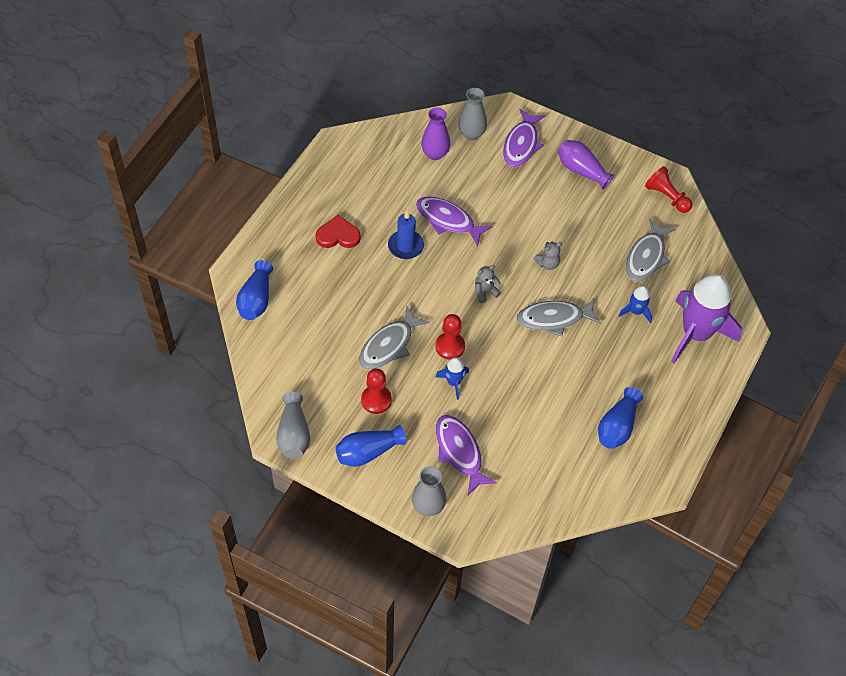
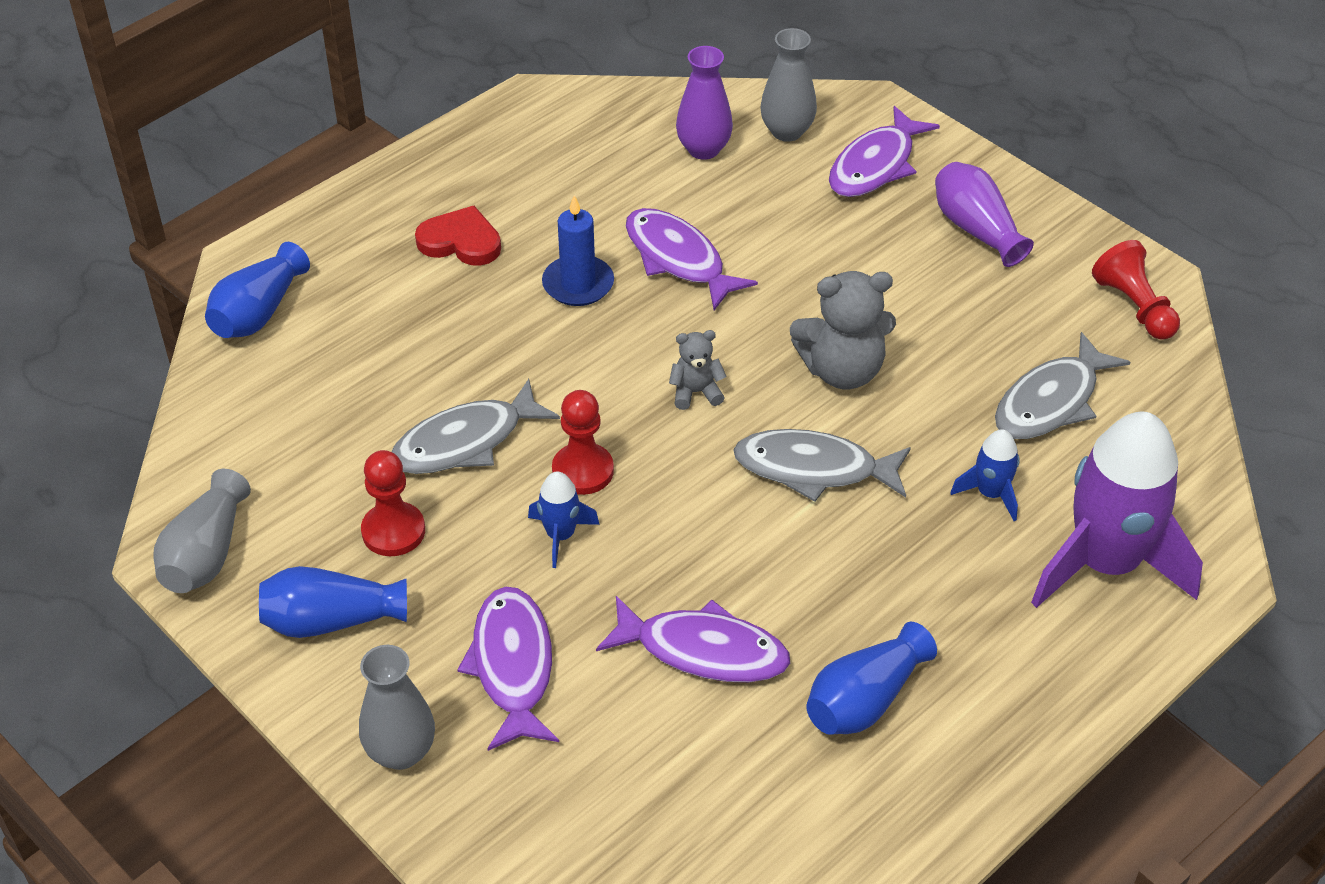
camera: 20 degrees right, 10 degrees down
(539, 422) = (703, 650): none -> purple fish
(547, 264) = (842, 370): grey teddy bear -> grey teddy bear, size x1.87

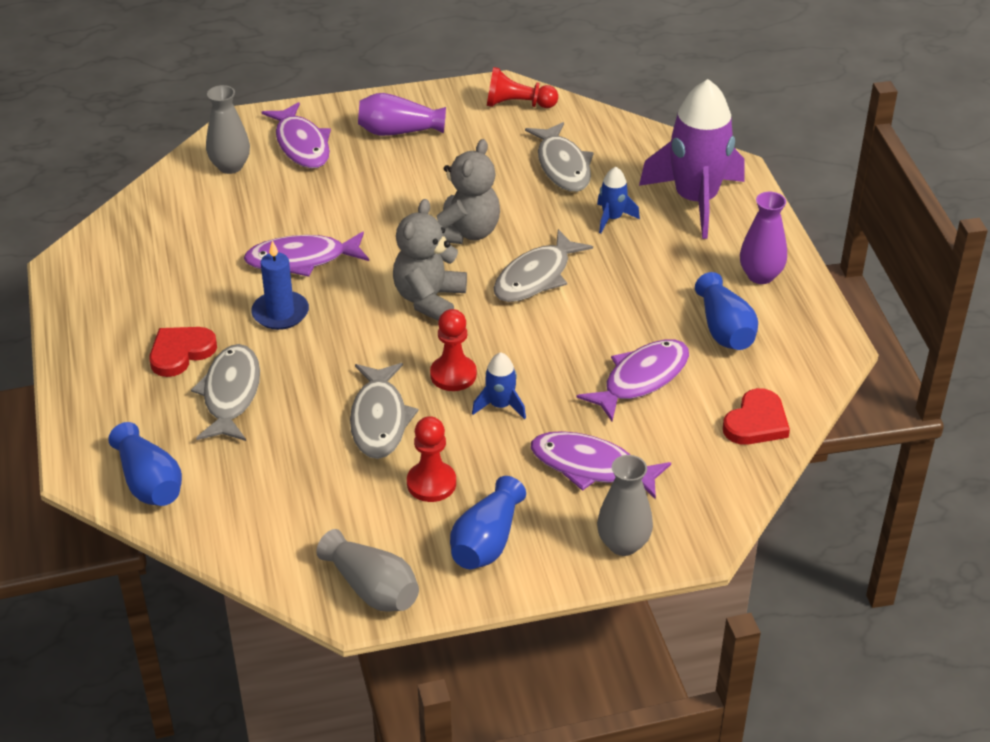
camera: 60 degrees left, 5 degrees down
(425, 308) = (231, 394): none -> grey fish
(696, 392) = (429, 299): grey teddy bear -> grey teddy bear, size x1.87
(703, 149) = (208, 207): purple vase -> purple vase (760, 275)
(708, 806) = (756, 422): none -> red heart

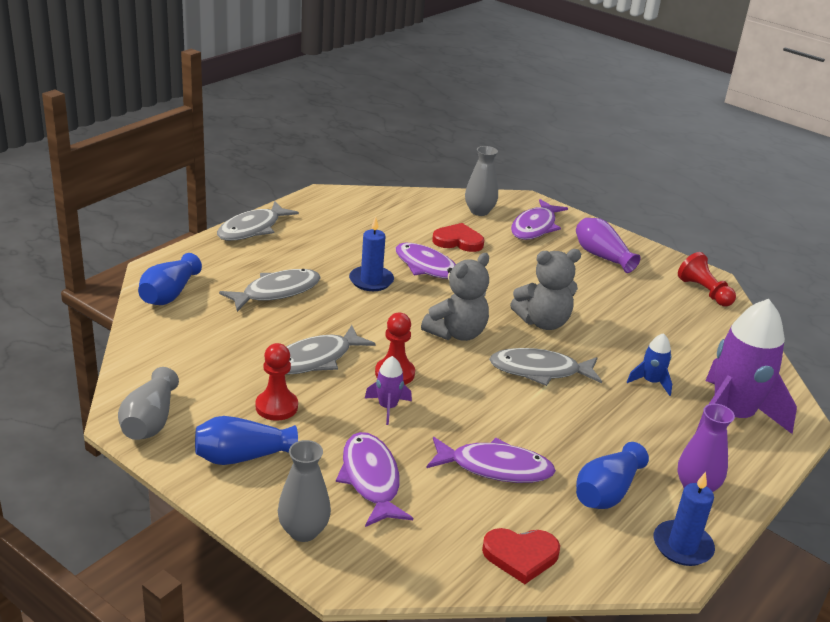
camera: 50 degrees right, 10 degrees down
(180, 353) = (293, 260): red heart -> red heart (458, 241)
(429, 299) = (456, 333): grey teddy bear -> grey teddy bear turned 150 degrees clockwise
(500, 405) = (388, 407): blue rocket -> purple rocket
(562, 166) = (672, 336): grey fish -> grey fish (252, 229)
(815, 324) = (682, 546): none -> blue candle

